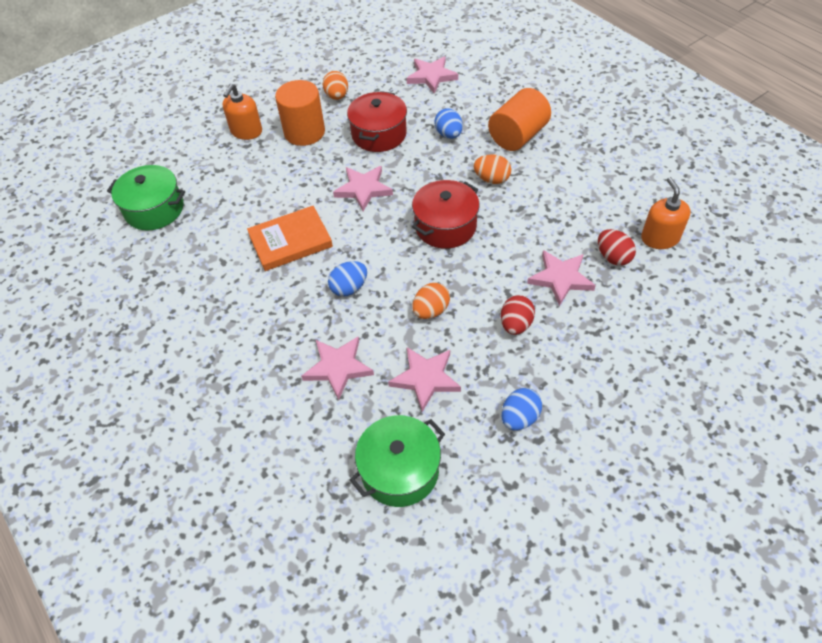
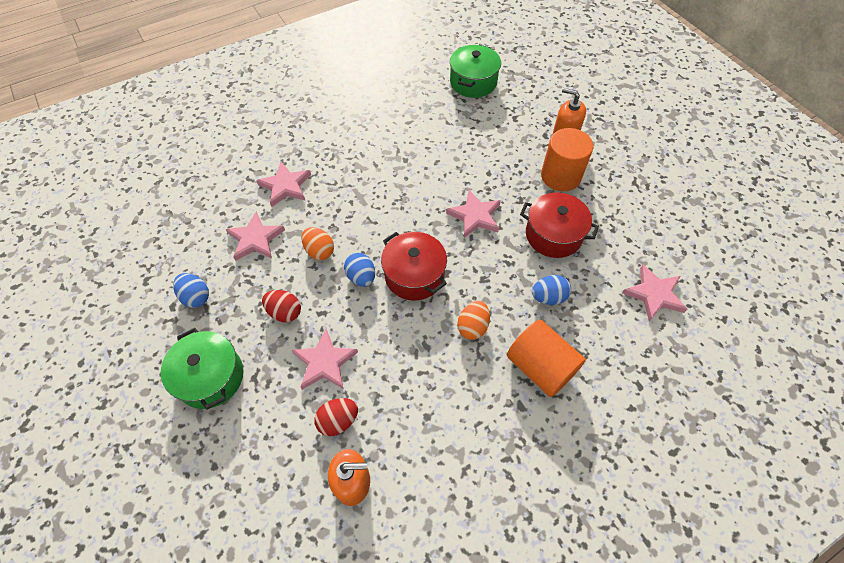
camera: 95 degrees right, 5 degrees up
(290, 241) = (421, 162): orange book -> none
(337, 96) = (617, 204): orange egg -> none
(349, 288) = (360, 198): blue egg -> blue egg (361, 277)
(399, 470) = (188, 215): green pot -> green pot (210, 377)

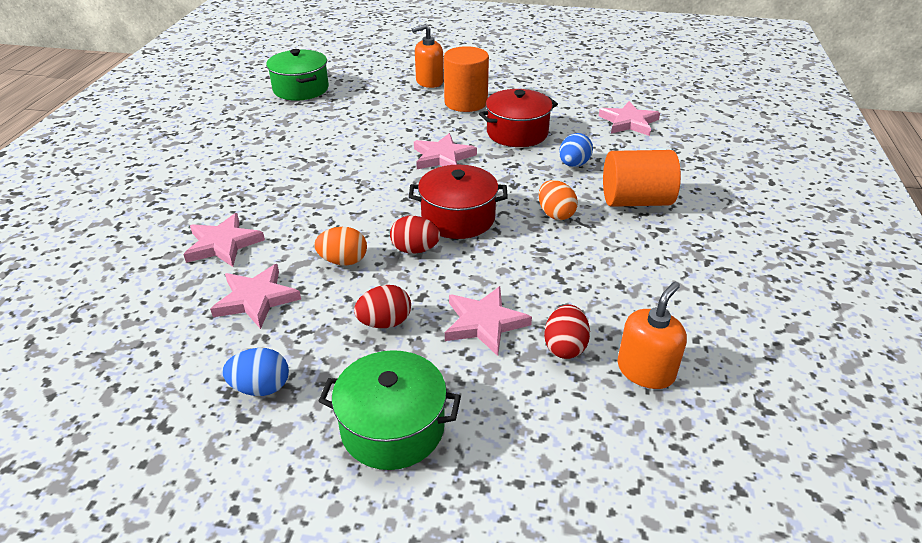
camera: 50 degrees left, 20 degrees down
(361, 277) = (415, 250): blue egg -> red egg

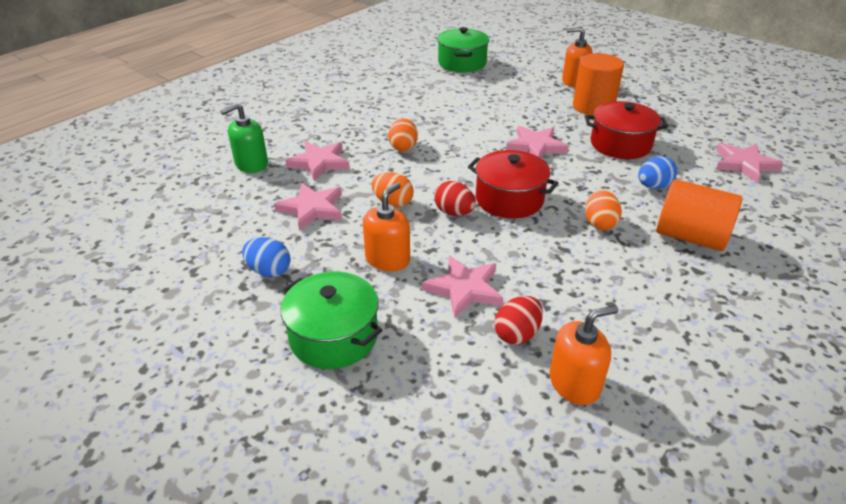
camera: 30 degrees right, 0 degrees up
(136, 273) = (251, 164): none -> green soap dispenser
(307, 197) = (403, 147): none -> orange egg
(385, 322) = (387, 259): red egg -> orange soap dispenser

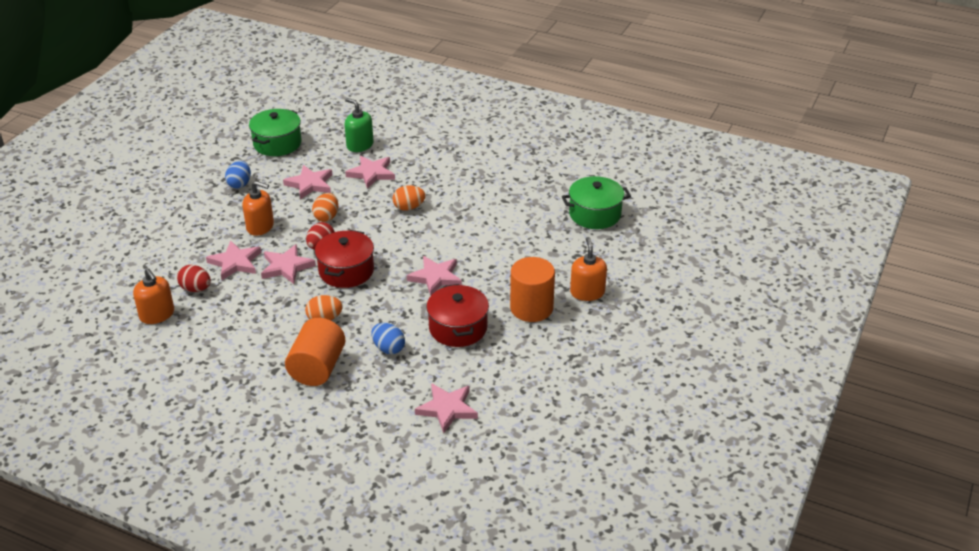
camera: 75 degrees right, 0 degrees up
(334, 336) = (185, 221): green pot -> green pot (277, 143)
(488, 243) = (286, 267): none -> pink star

